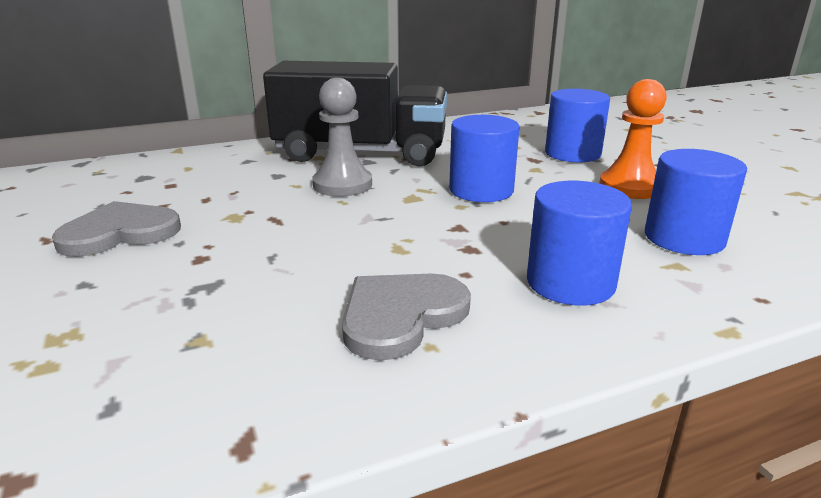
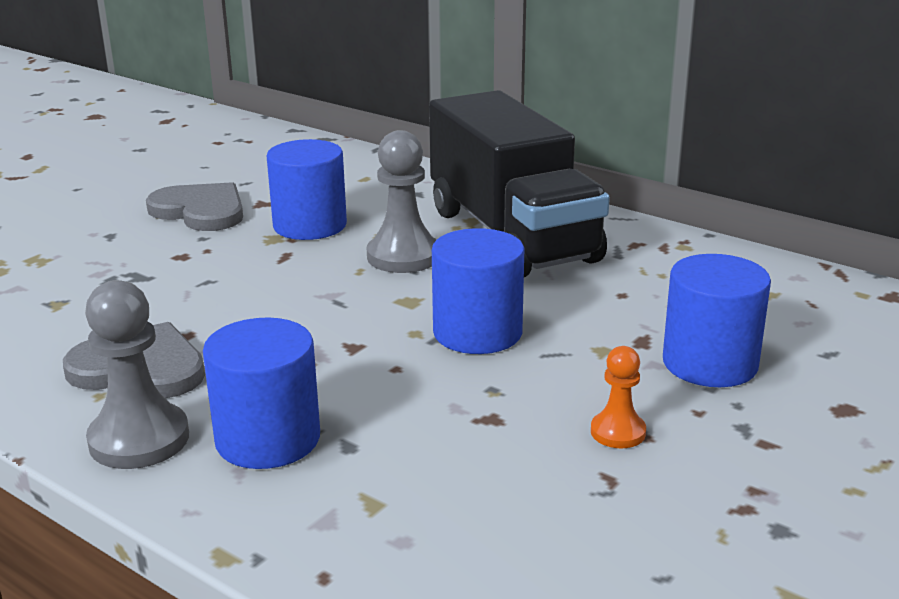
camera: 60 degrees right, 0 degrees up
(532, 338) = (139, 439): none -> grey pawn
(630, 187) = (618, 432): orange pawn -> orange pawn, size x0.56
(684, 238) = (464, 499): blue cylinder -> blue cylinder (310, 225)

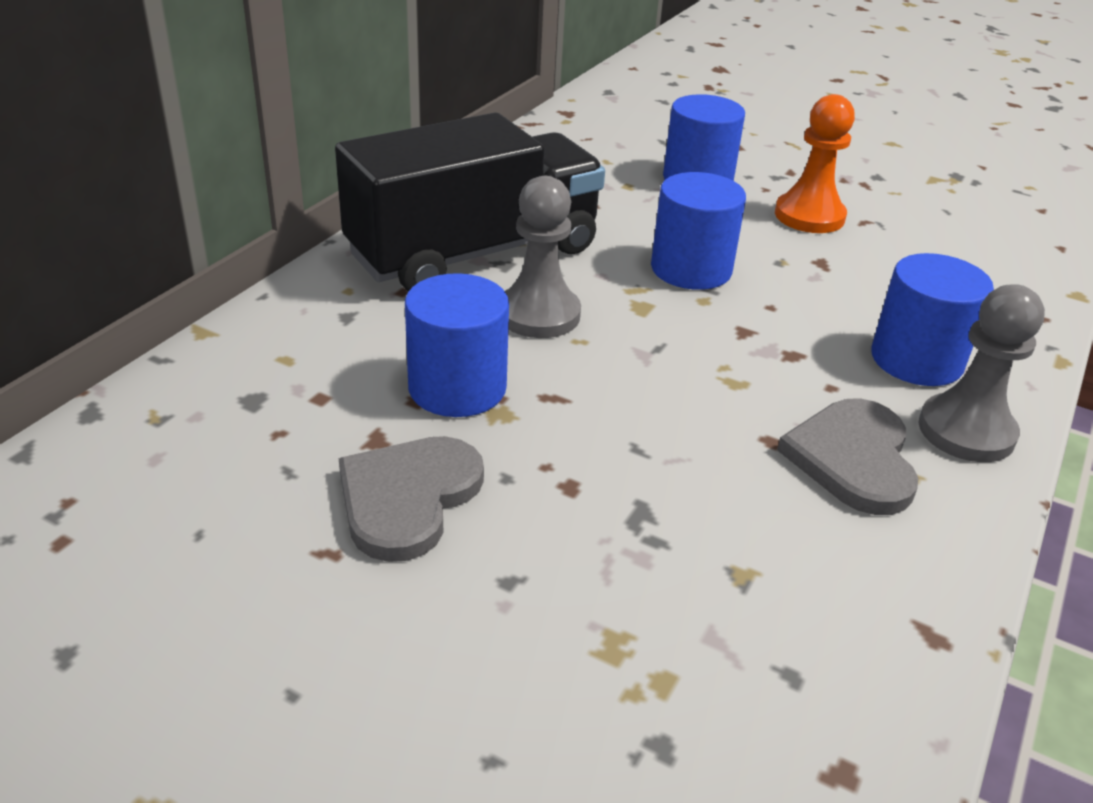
camera: 100 degrees left, 10 degrees up
(618, 432) = (809, 216): orange pawn -> orange pawn, size x1.79

